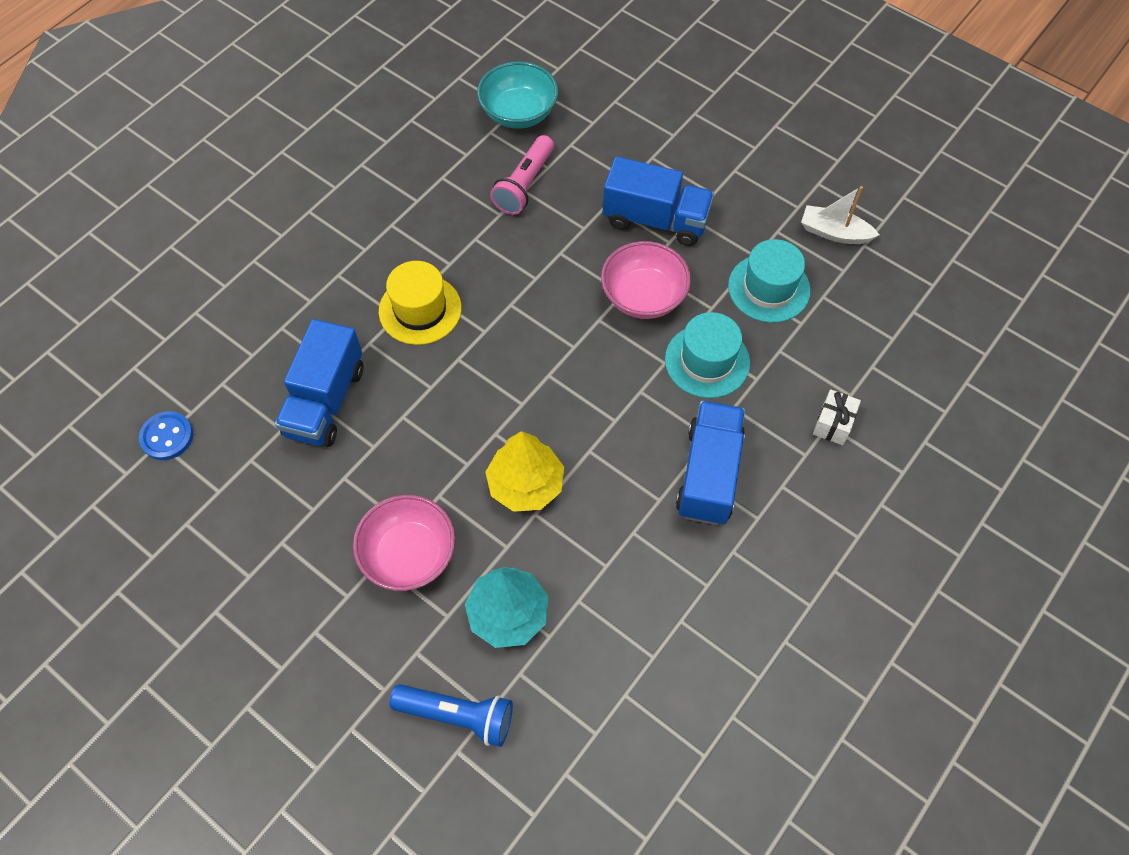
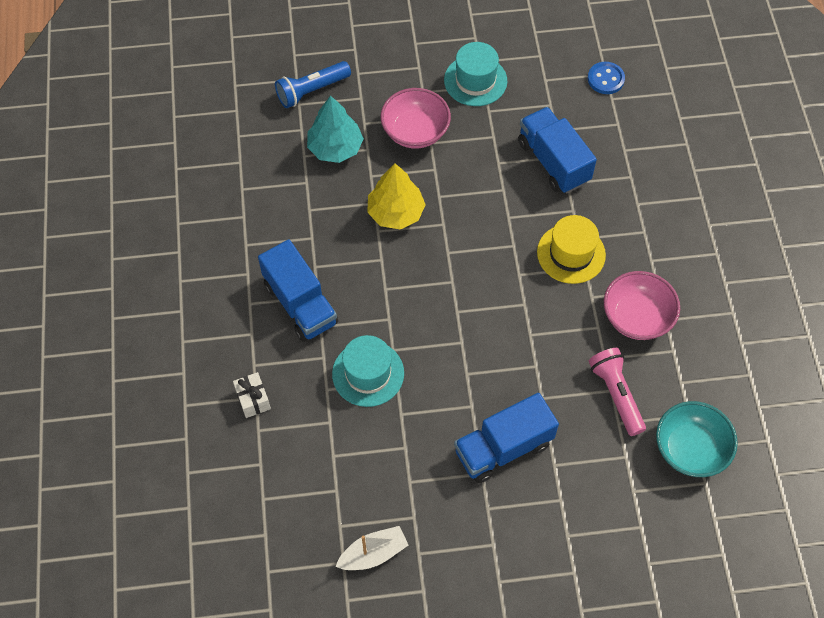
camera: 135 degrees right, 0 degrees up
(643, 296) = (451, 382): pink bowl -> pink bowl (637, 317)
(769, 288) = (377, 463): turquoise hat -> turquoise hat (475, 80)

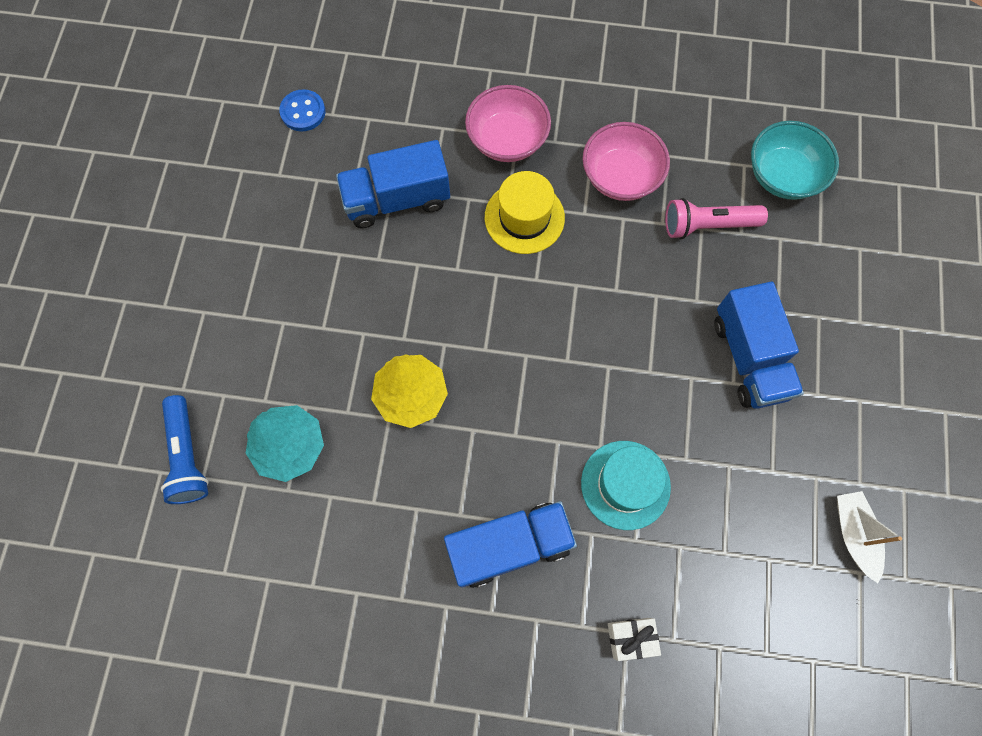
camera: 75 degrees left, 10 degrees up
(415, 131) = (300, 341): pink bowl -> pink bowl (507, 140)
(475, 80) = (250, 251): turquoise hat -> none

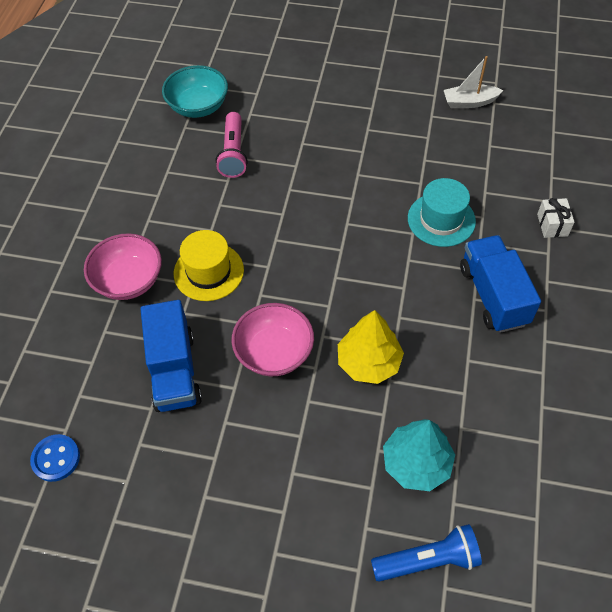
camera: 85 degrees left, 15 degrees down
(620, 177) = (181, 203): pink bowl -> pink bowl (274, 352)
(749, 358) = (343, 140): blue truck -> none

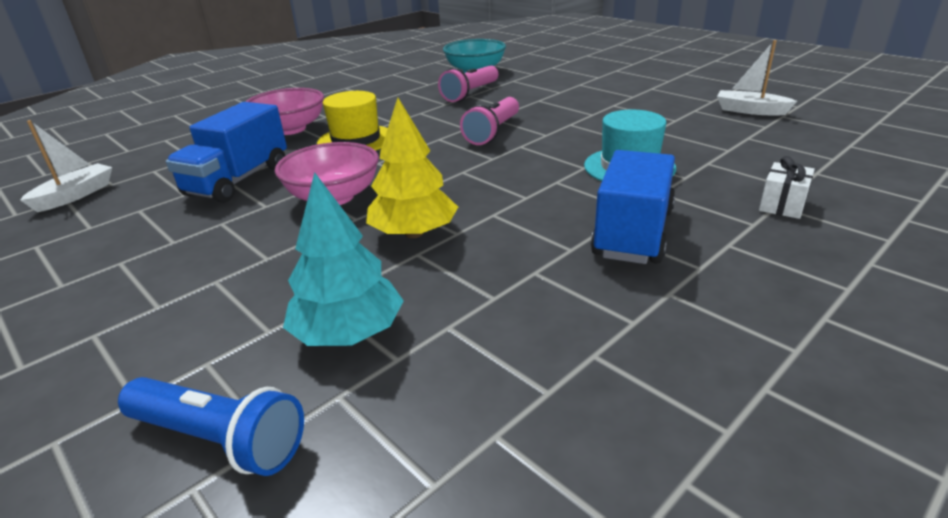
camera: 35 degrees right, 25 degrees down
(56, 458) = (75, 195): blue button -> white boat
(309, 211) = (493, 132): none -> pink flashlight

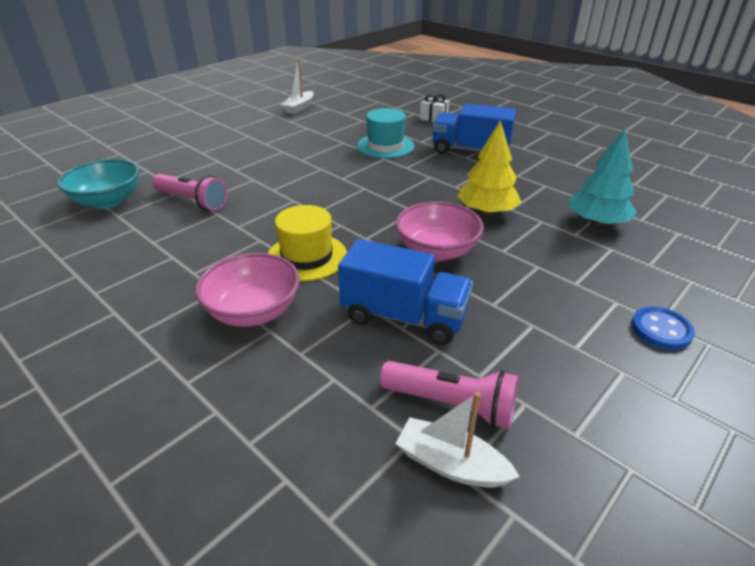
camera: 95 degrees left, 5 degrees up
(80, 330) = (661, 330): none -> blue button
(219, 439) = (690, 245): blue flashlight -> none
(493, 132) = (309, 188): pink flashlight -> pink flashlight (451, 404)

